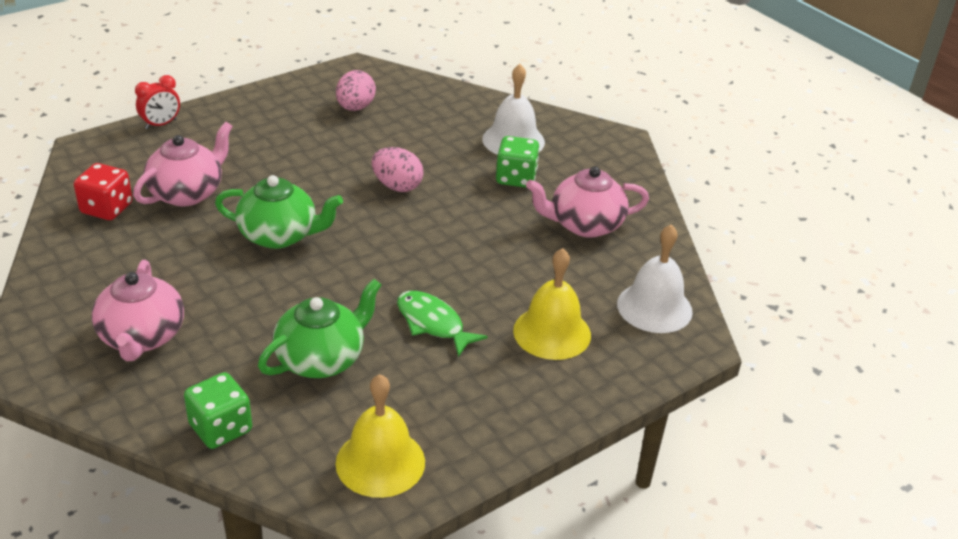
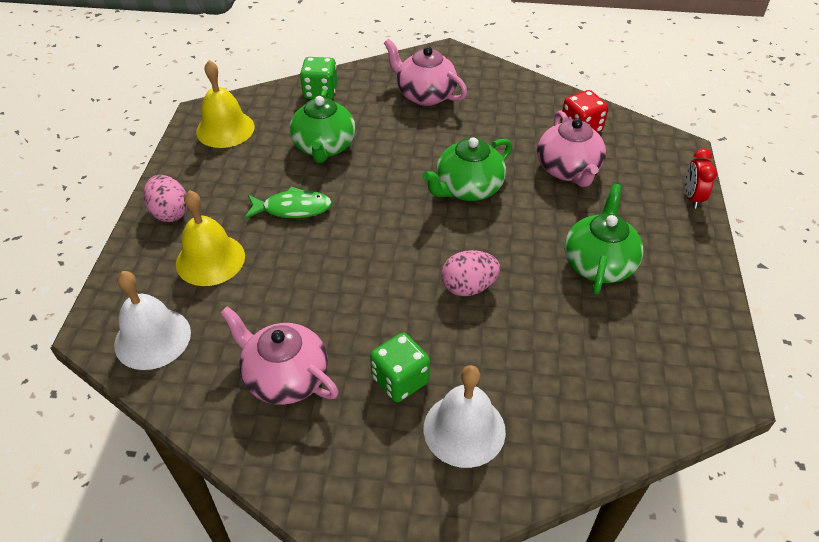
camera: 135 degrees right, 10 degrees up
(297, 141) = (599, 263): none -> green teapot
(355, 108) = (633, 338): pink egg -> pink egg (170, 212)
(584, 225) = (285, 377): pink teapot -> pink teapot turned 90 degrees counterclockwise

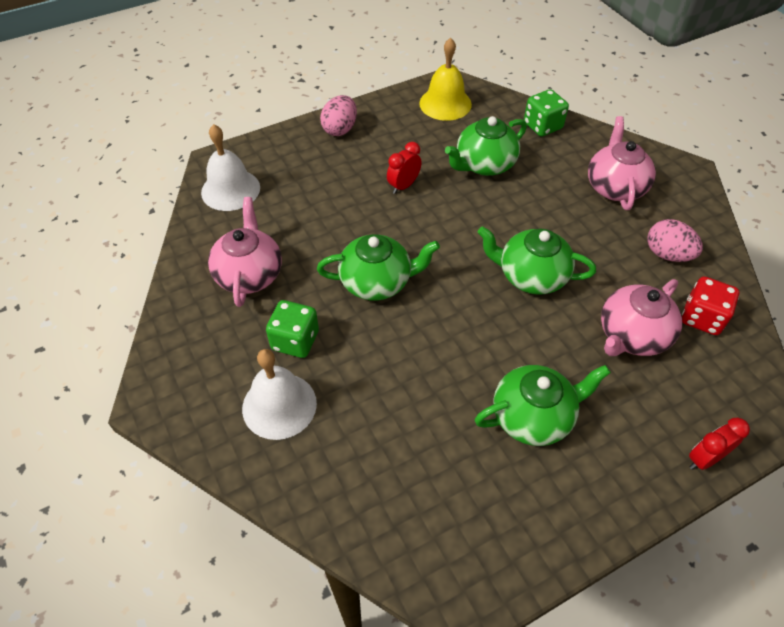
camera: 55 degrees right, 5 degrees up
(210, 259) = (317, 174): yellow bell -> none
(293, 208) = (403, 186): green fish -> red clock
(386, 285) = (377, 282): none -> green teapot
(468, 287) = (421, 334): pink egg -> pink egg (667, 254)

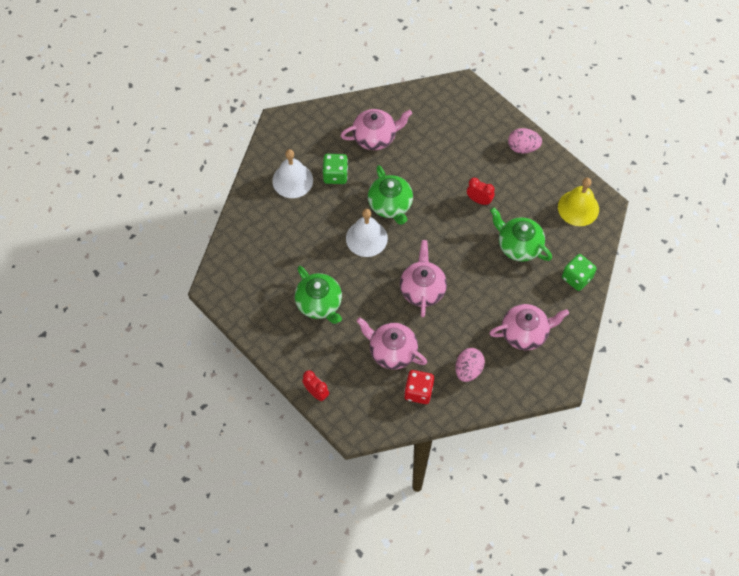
camera: 75 degrees right, 10 degrees up
(230, 190) = (440, 103): white bell -> white bell (366, 238)
(531, 276) = (422, 289): green teapot -> pink teapot

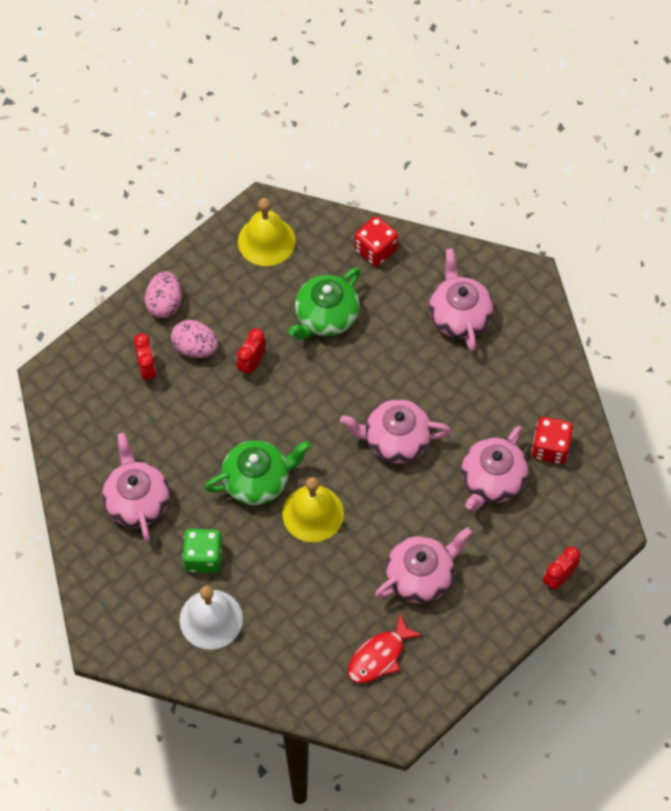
camera: 90 degrees left, 0 degrees up
(263, 278) = (379, 656): none -> red fish
(319, 304) = (421, 576): green teapot -> pink teapot
(366, 238) = (313, 513): white bell -> yellow bell
(468, 370) = (515, 386): pink egg -> pink egg (195, 348)
(472, 139) = (147, 369): none -> red clock
(577, 278) = (375, 250): green dice -> red dice

